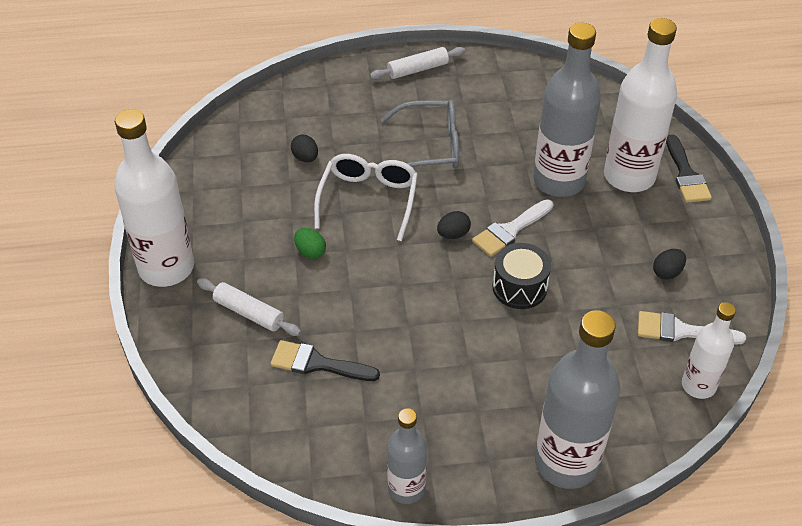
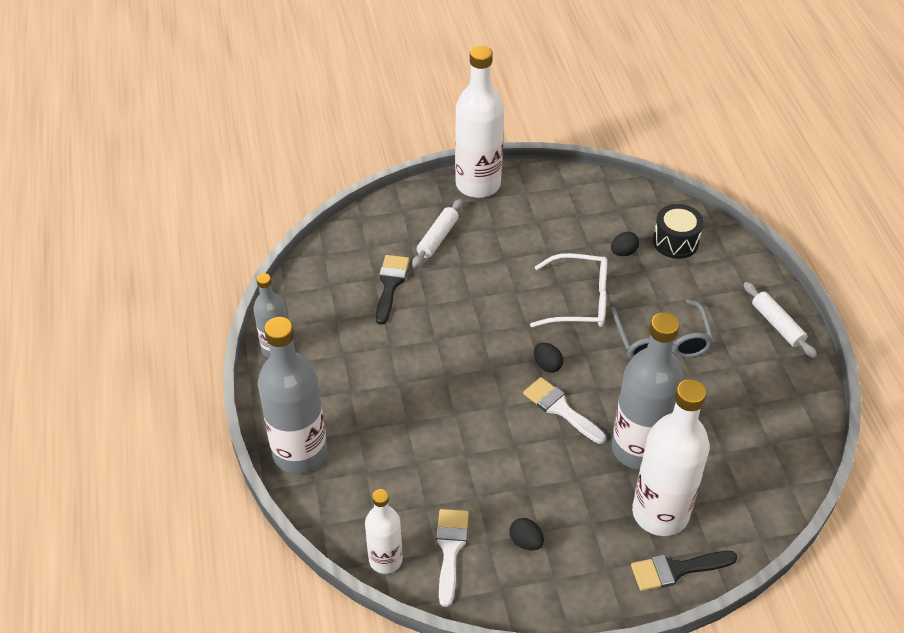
camera: 85 degrees right, 0 degrees up
(310, 252) = (509, 268): green egg -> none
(519, 287) = (489, 417): black drum -> black drum (675, 242)

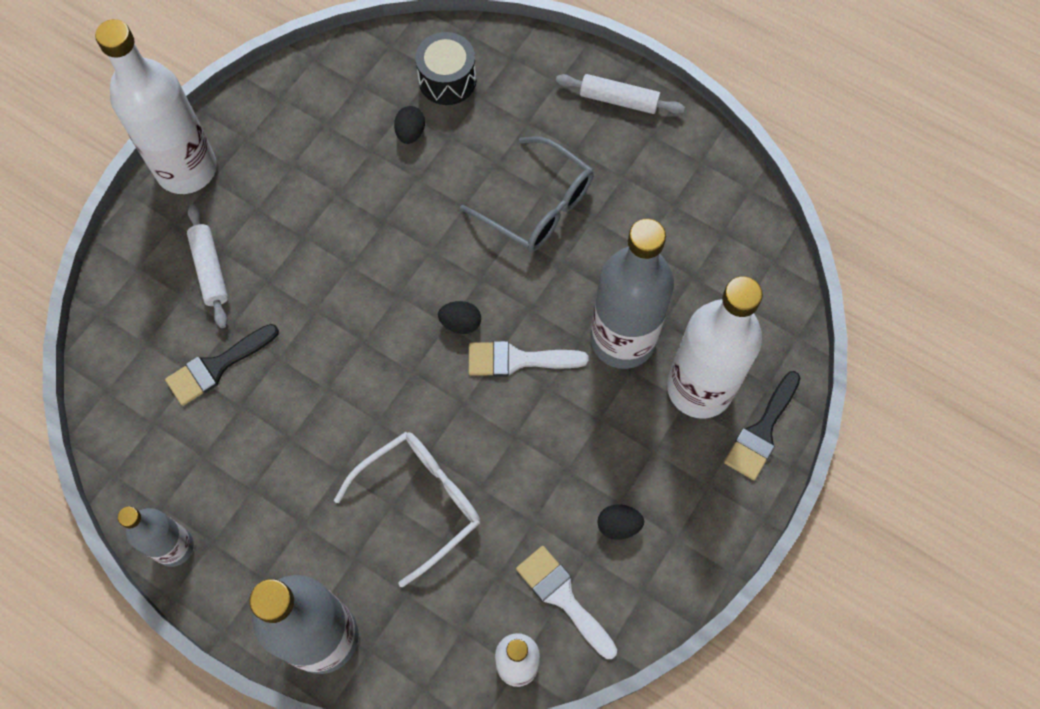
camera: 45 degrees left, 20 degrees up
(390, 284) = (217, 367): black brush -> black brush turned 90 degrees counterclockwise
(580, 301) = (422, 224): white glasses -> white glasses (421, 502)

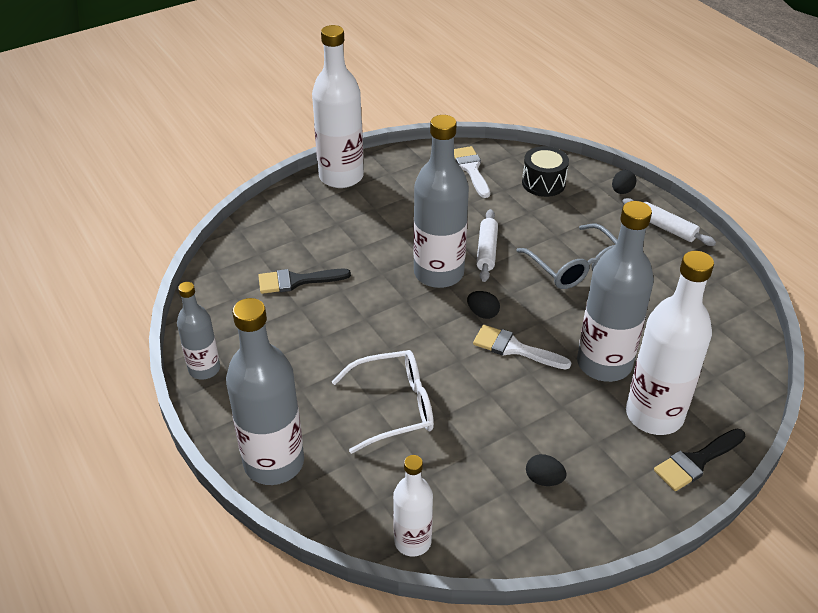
camera: 25 degrees right, 25 degrees down
(210, 270) = (324, 230): white rolling pin -> white rolling pin (486, 251)
(383, 282) = (438, 273): none -> grey bottle
(410, 133) = (502, 202): black egg -> black egg (622, 191)
(563, 597) = (473, 510): white brush -> white brush (471, 169)

